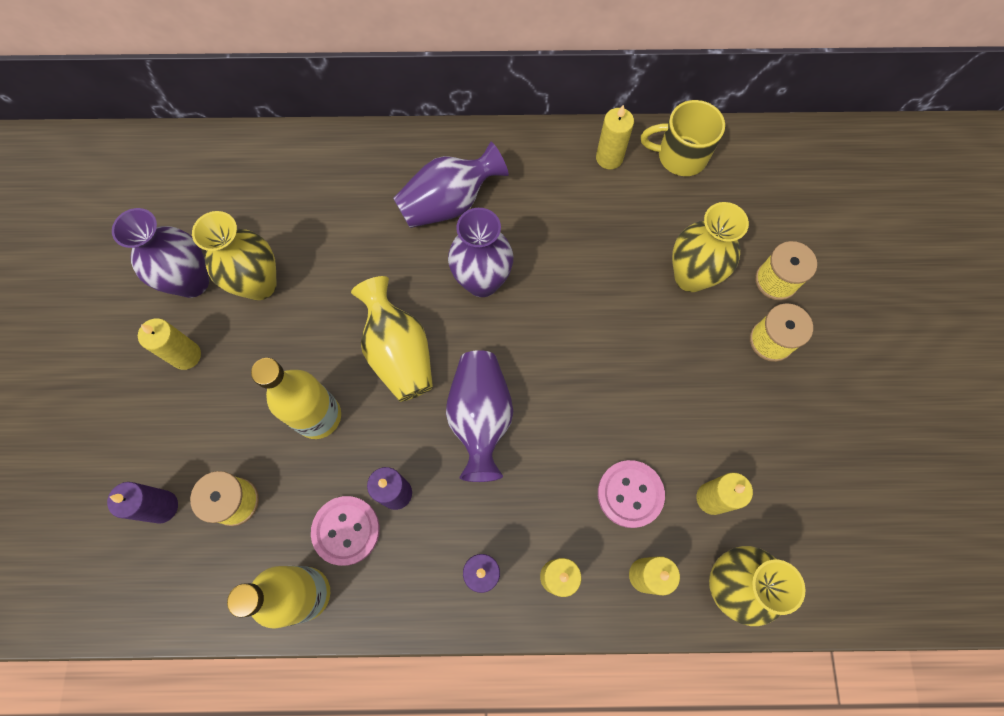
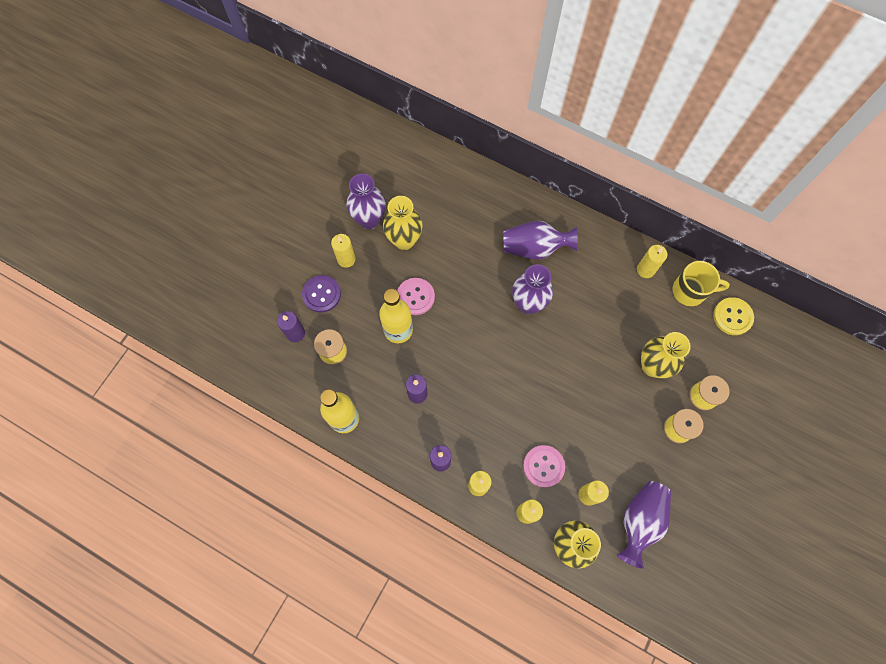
camera: 30 degrees right, 0 degrees up
(174, 426) = (321, 294): none -> purple button
(346, 530) = (381, 398): pink button -> pink button (415, 297)
(398, 353) = (459, 319): yellow vase -> none
(480, 418) = (484, 379): purple vase -> purple vase (640, 521)
(680, 156) = (690, 291): yellow mug -> yellow mug turned 150 degrees clockwise
(750, 161) = (732, 317): none -> yellow button

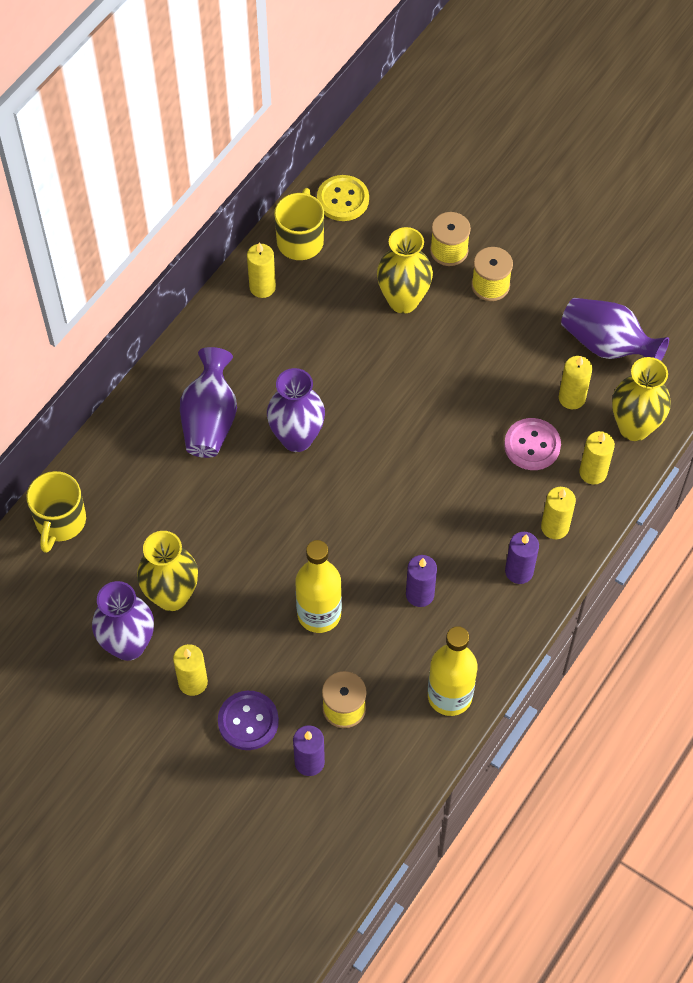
camera: 85 degrees left, 10 degrees down
(415, 297) = (268, 586): pink button -> none
(450, 171) = (60, 522): none -> yellow mug

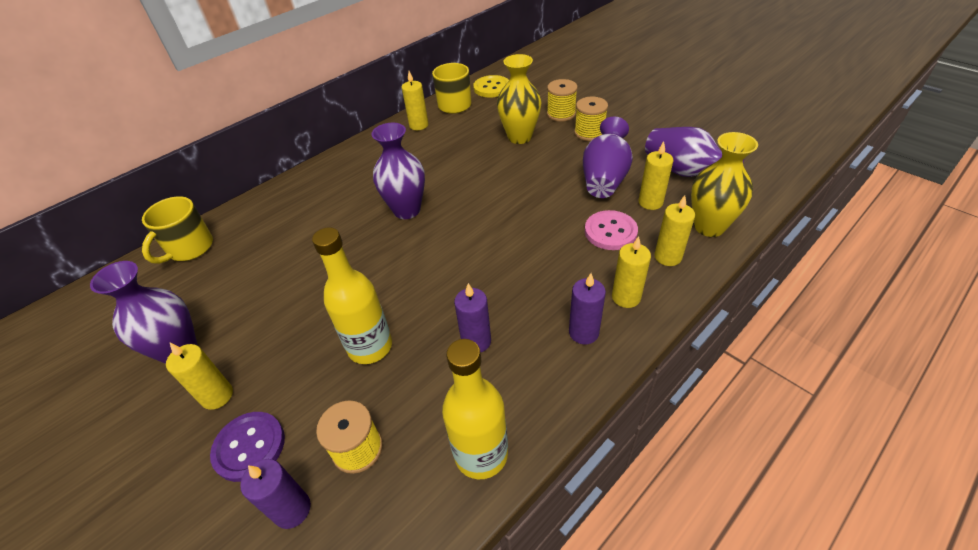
camera: 15 degrees right, 15 degrees down
(172, 596) = (243, 314): yellow vase -> none
(210, 420) = (344, 194): purple vase -> purple vase (604, 178)

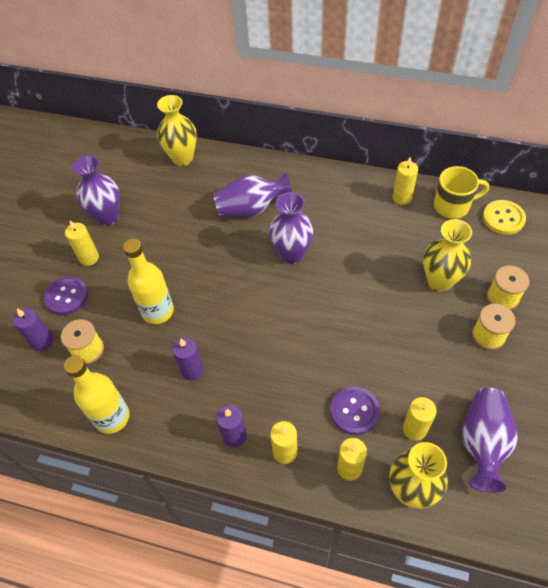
camera: 60 degrees right, 10 degrees up
(190, 248) = (182, 158): yellow mug -> yellow vase
(604, 178) = (425, 377): purple vase -> purple vase (251, 208)
(610, 232) = (354, 411): pink button -> purple button

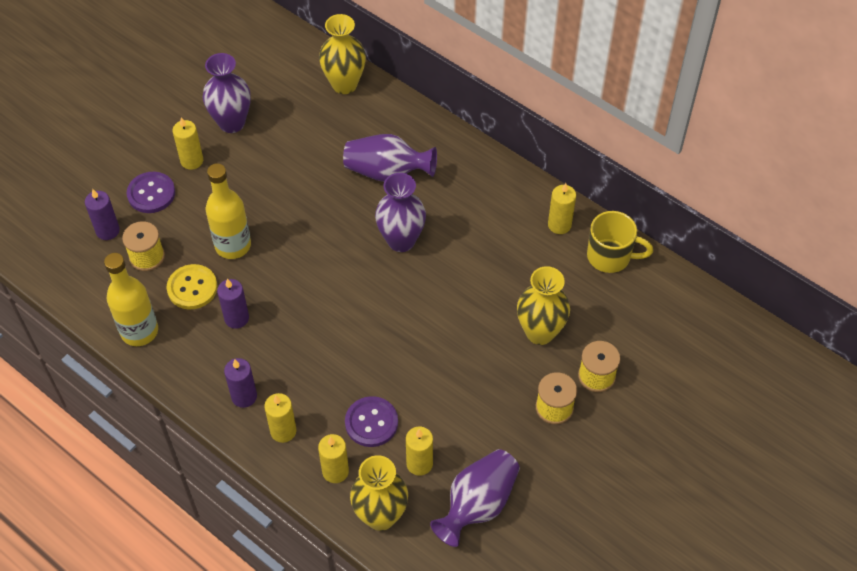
camera: 20 degrees right, 0 degrees up
(503, 218) = (657, 293): yellow button -> yellow button (192, 288)

